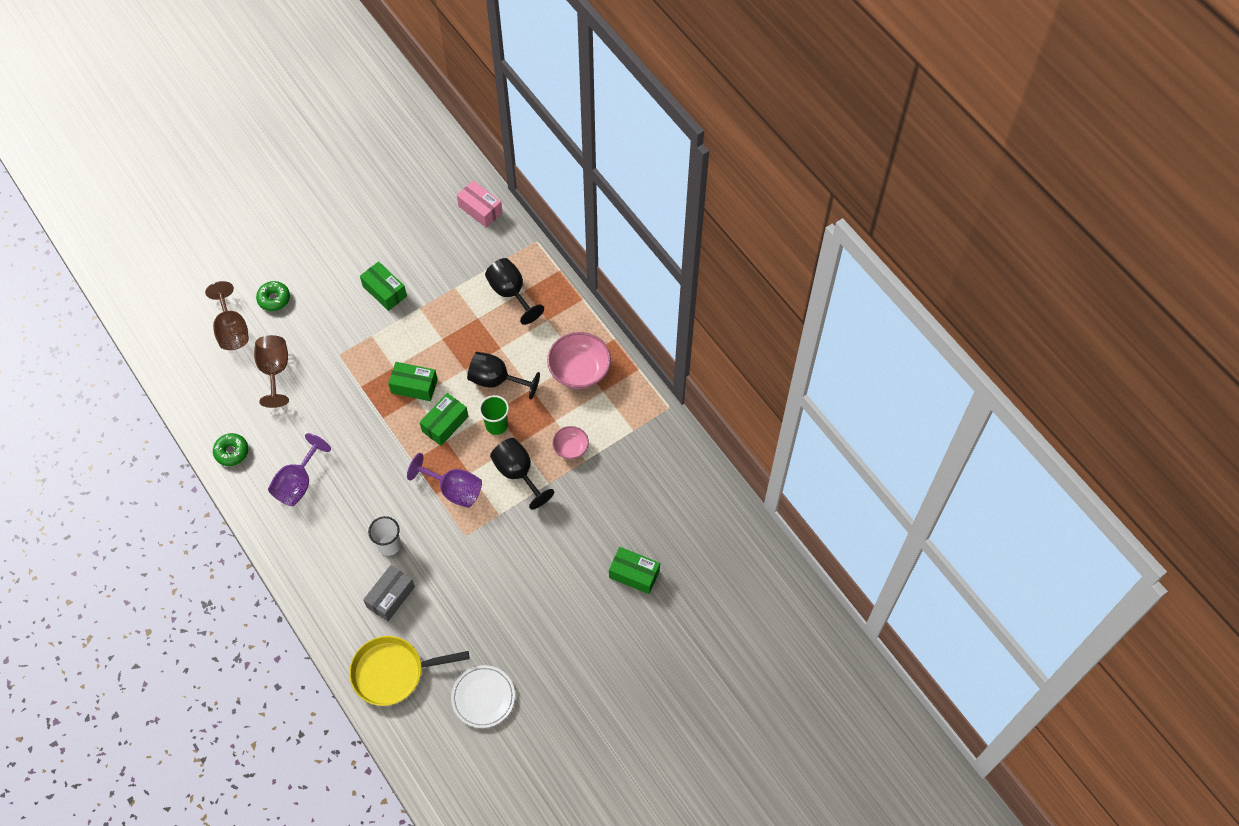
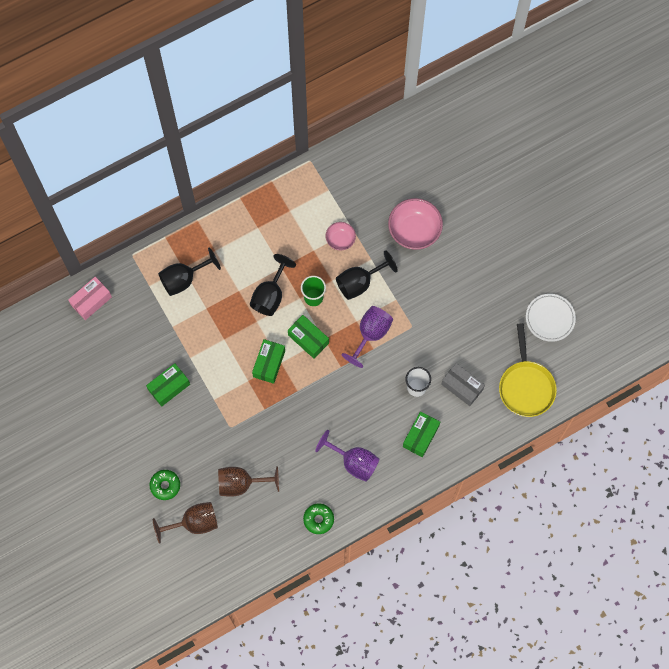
camera: 85 degrees left, 10 degrees up
(579, 370) = (268, 227): pink bowl -> pink bowl (414, 230)
(634, 574) = (455, 200): green box -> green box (421, 436)

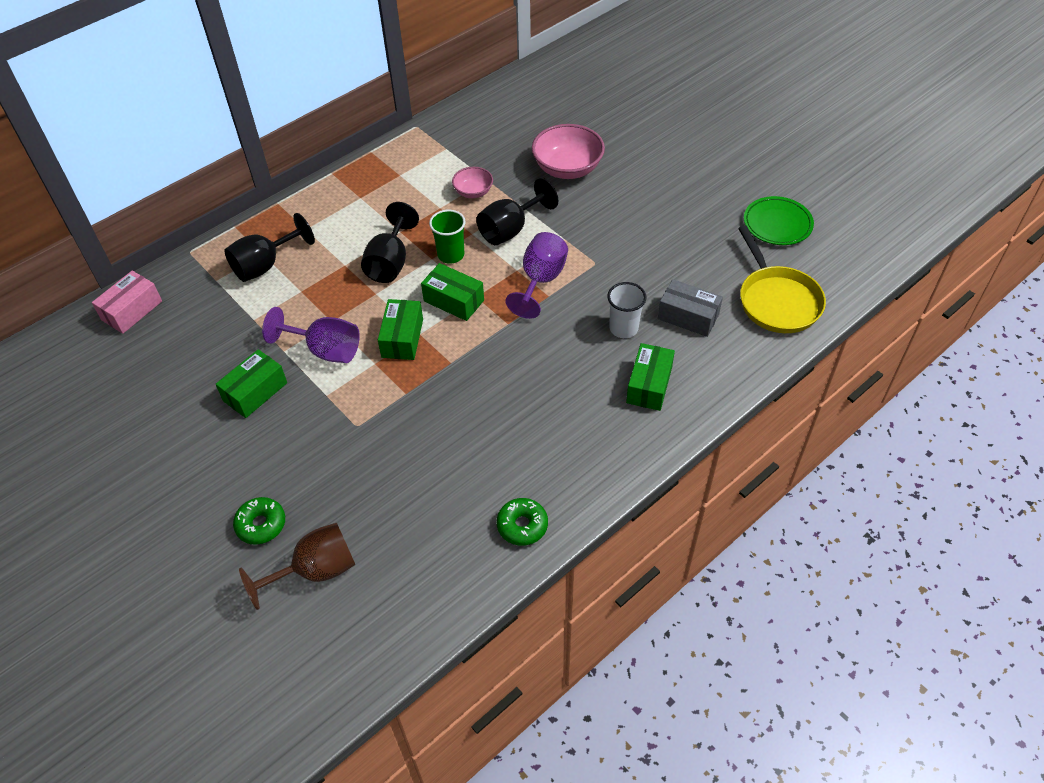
camera: 10 degrees left, 20 degrees down
(241, 483) = (386, 498): brown goblet -> none
(354, 462) = (558, 436): purple goblet -> purple goblet (325, 350)
(550, 318) = (777, 224): white plate -> green plate

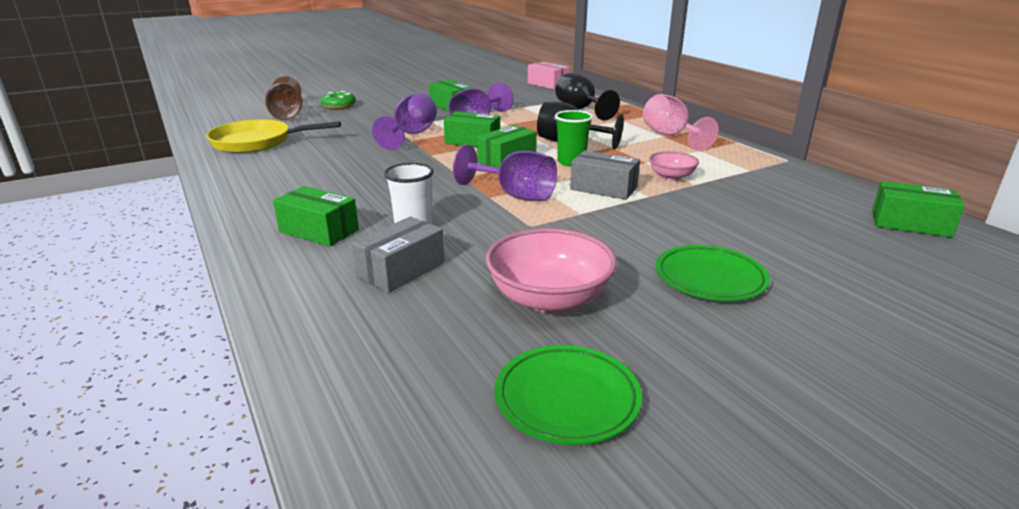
camera: 100 degrees right, 25 degrees down
(360, 193) = (670, 136): none -> pink goblet
(387, 398) = (411, 135): none -> purple goblet
(510, 230) = (603, 188): black goblet -> grey box
(522, 525) = (236, 165): green donut -> none
(532, 88) = (910, 224): none -> green box
(567, 168) = (722, 228): pink bowl -> pink bowl (549, 299)
(641, 176) = (710, 278): none -> green plate
(777, 300) = (378, 352): yellow pan -> yellow pan (257, 142)

